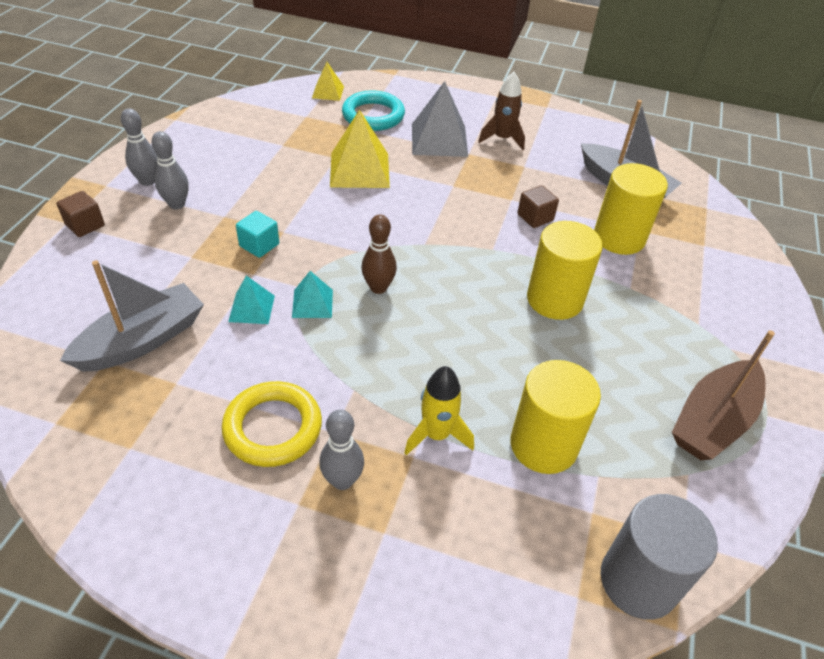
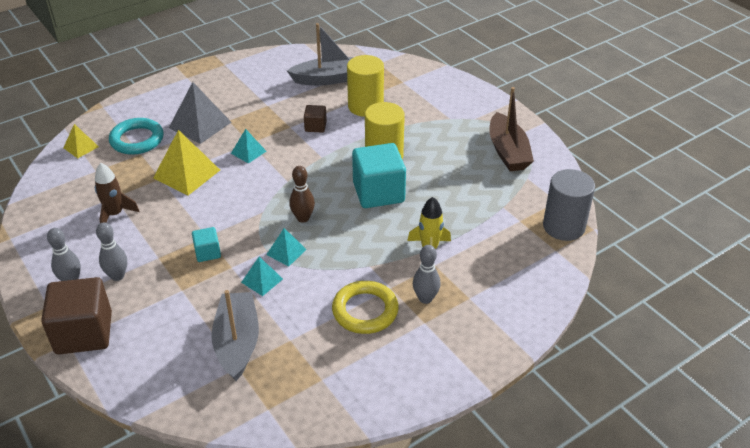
camera: 50 degrees left, 5 degrees down
(85, 225) = (84, 333): brown cube -> brown cube, size x2.04
(437, 192) = (248, 152): none -> turquoise pyramid
(487, 329) = (378, 192): none -> turquoise cube
(502, 139) = (232, 99): brown rocket -> brown rocket (115, 214)
(543, 445) = (470, 214): yellow cylinder -> none

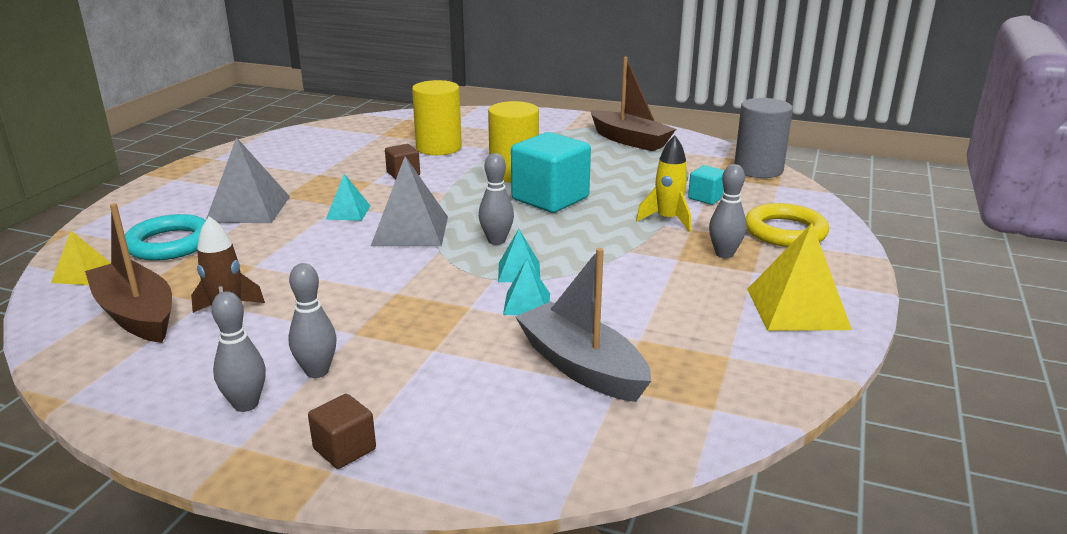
camera: 35 degrees left, 15 degrees down
(79, 192) = (137, 315): none -> brown boat
(84, 333) = (344, 449): brown cube -> brown cube, size x0.49
(186, 174) = (288, 251): yellow pyramid -> yellow pyramid (797, 308)
(207, 253) = (419, 305): turquoise cube -> turquoise cube (706, 198)
(265, 186) = (410, 231): none -> grey pyramid
(303, 218) = (496, 241): brown bowling pin -> grey bowling pin
(328, 79) = (366, 140): grey boat -> none
(365, 311) = (681, 284): yellow ring -> yellow ring (785, 231)

